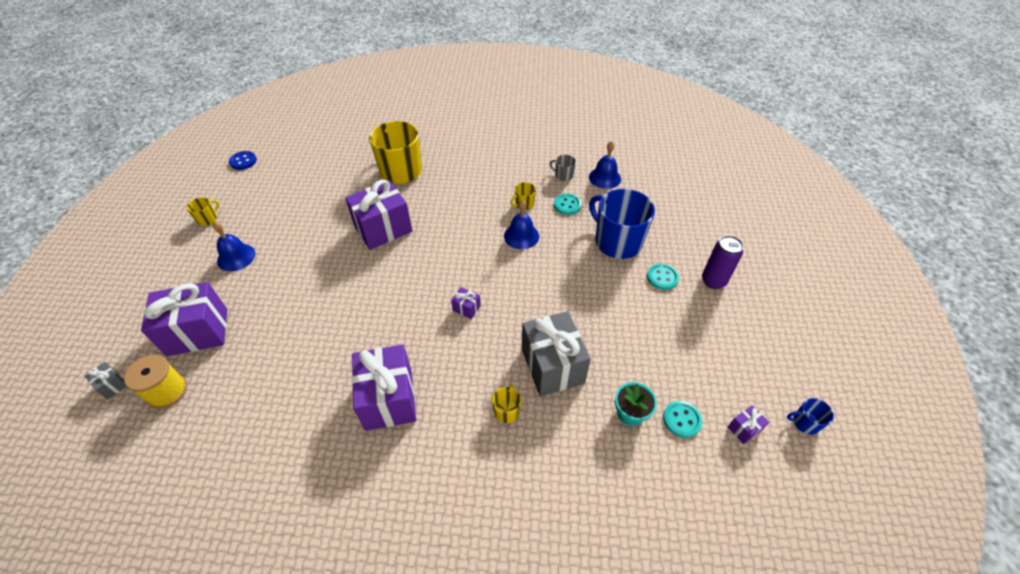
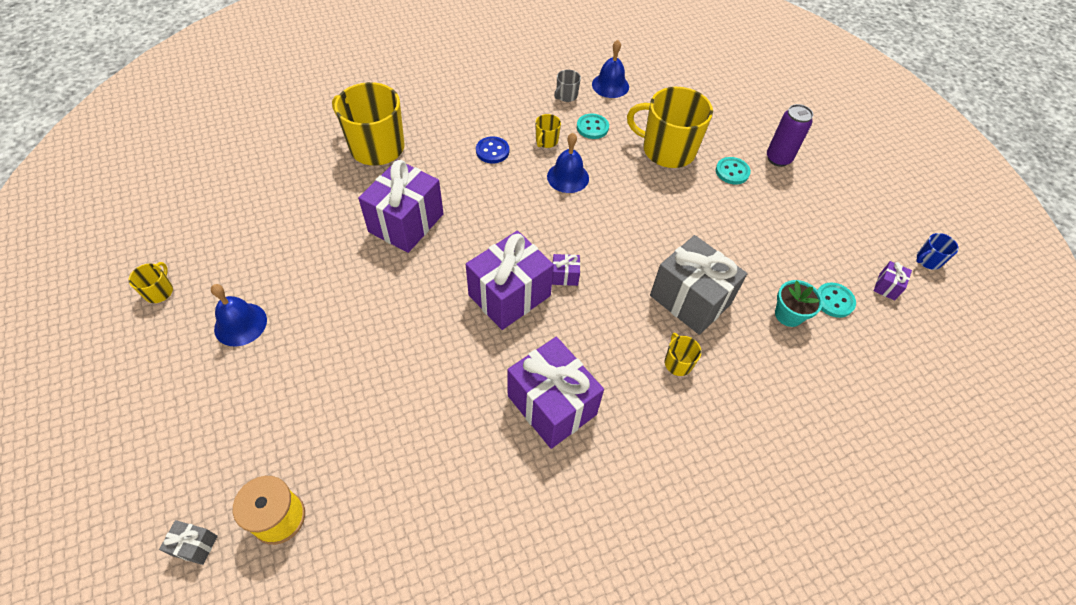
camera: 30 degrees left, 5 degrees up
(197, 332) = (262, 433): purple gift -> purple gift (509, 295)
(243, 161) = (150, 201): blue button -> blue button (492, 151)
(563, 175) = (566, 96): grey mug -> grey mug turned 45 degrees counterclockwise
(617, 242) = (667, 150): blue mug -> yellow mug

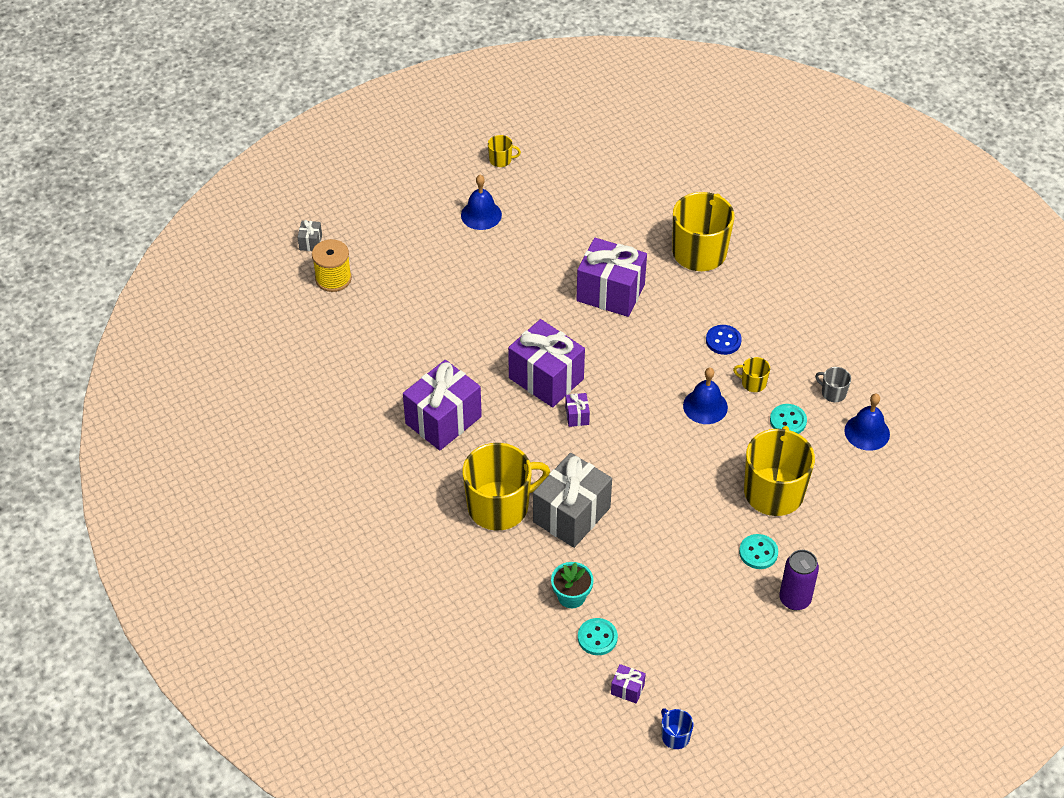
camera: 85 degrees right, 5 degrees down
(678, 363) = (500, 506): yellow mug -> yellow mug, size x2.34

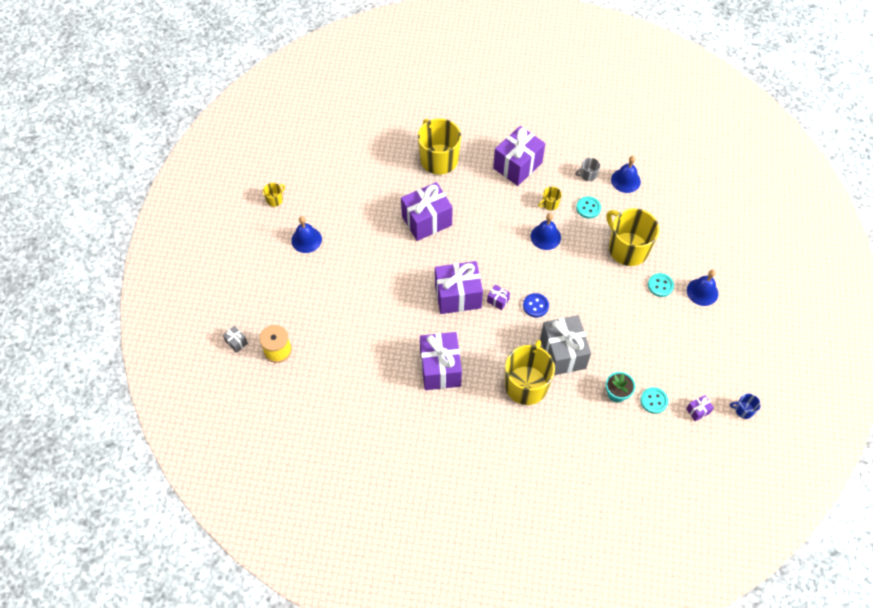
camera: 50 degrees left, 10 degrees up
(723, 341) = (509, 195): blue button -> blue button (535, 306)
(771, 323) = (517, 165): none -> purple gift
(795, 599) = (702, 292): purple can -> blue bell

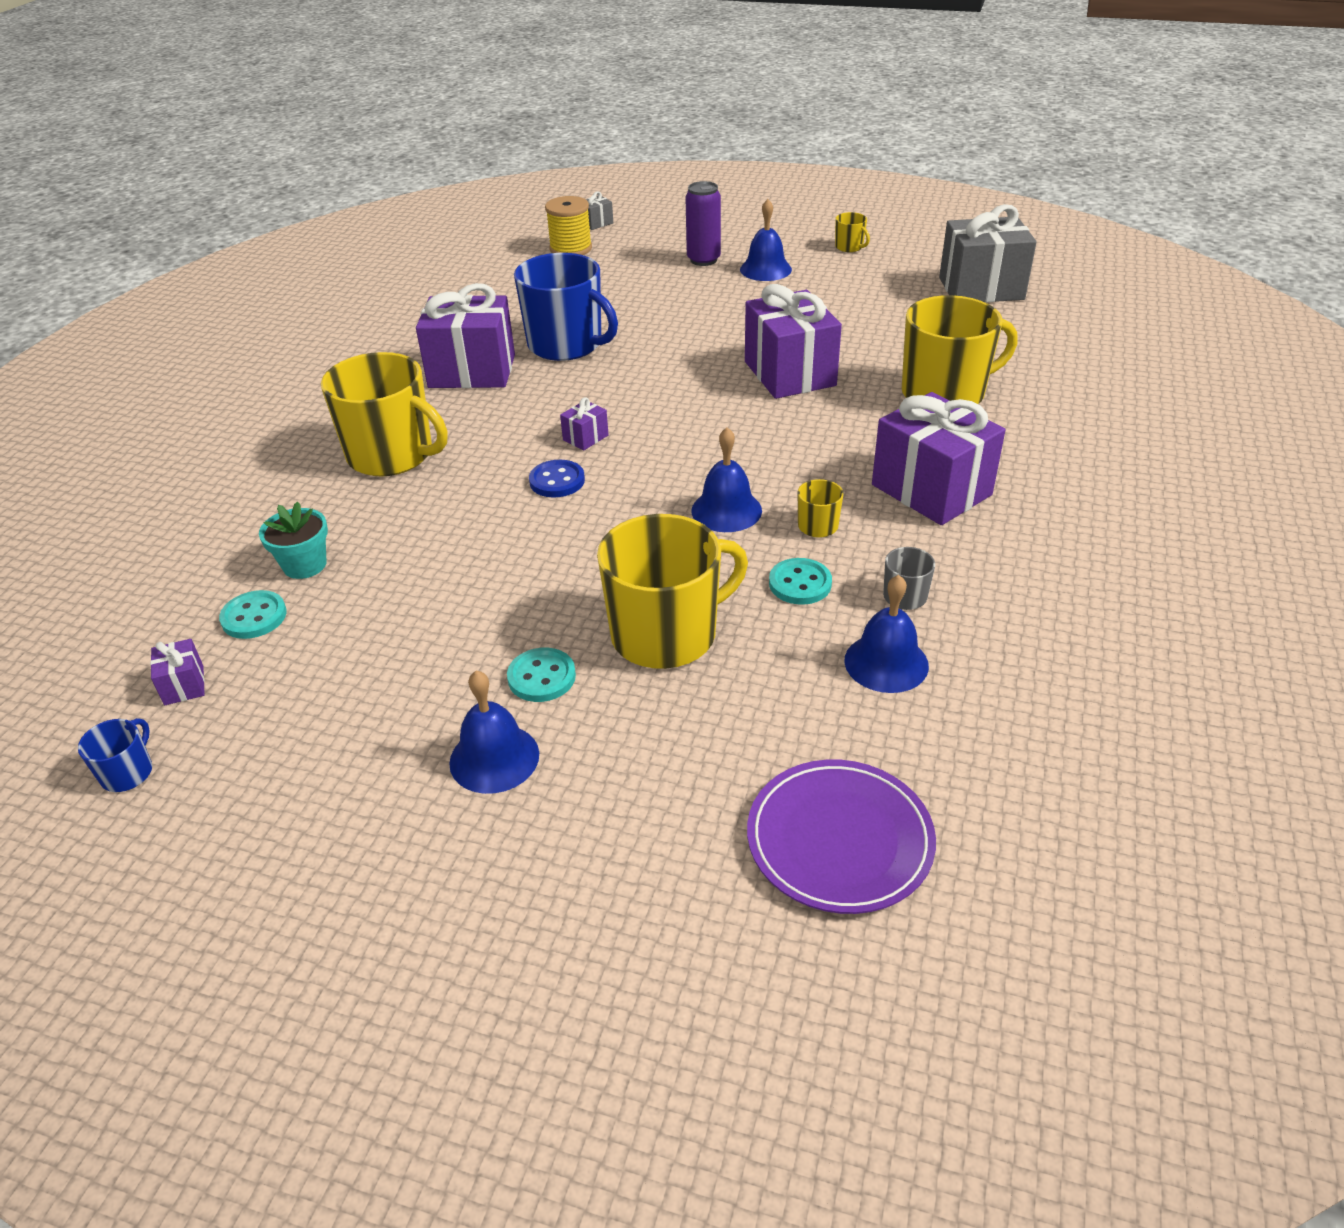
camera: 100 degrees right, 20 degrees down
(294, 273) = (703, 260): none -> purple can
(406, 327) = (566, 344): none -> blue mug
(458, 296) = (611, 396): purple gift -> none
(562, 353) = (434, 504): grey gift -> grey gift (981, 288)
(706, 192) = (839, 840): none -> purple plate

